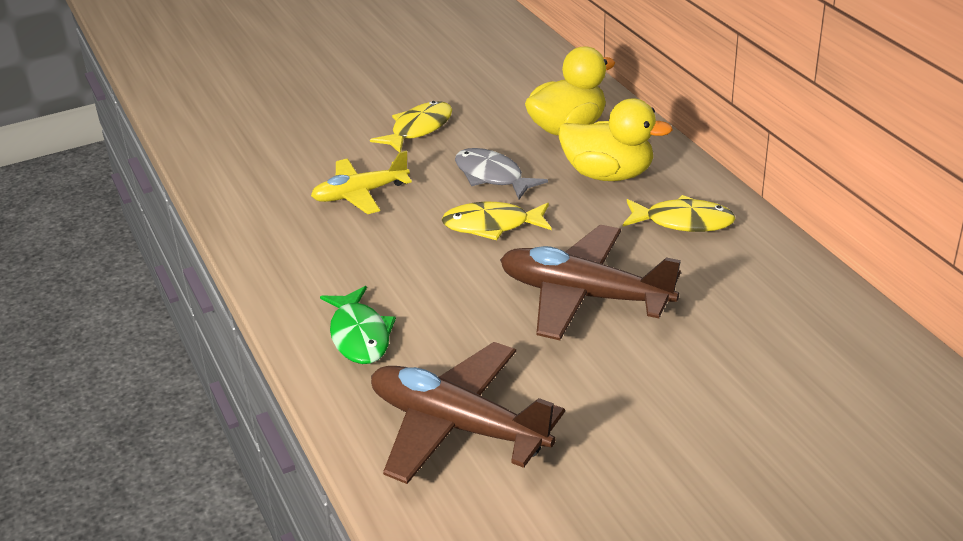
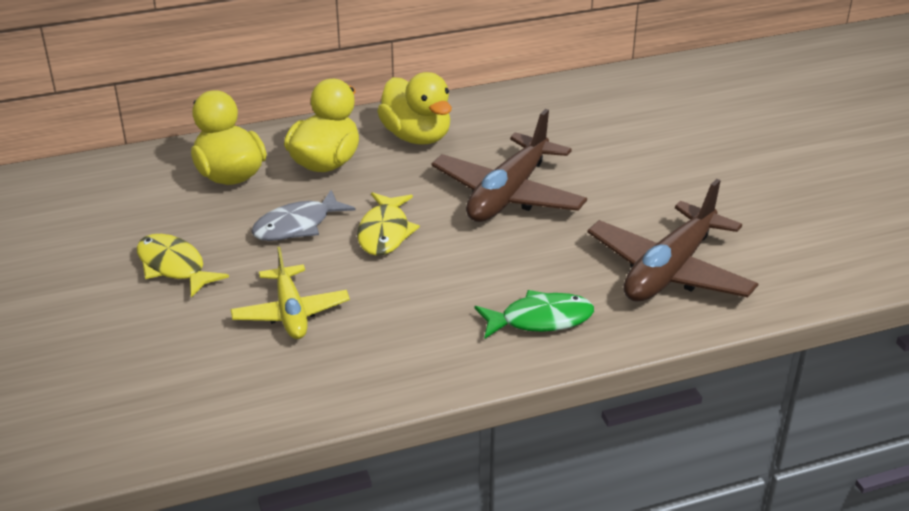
camera: 85 degrees left, 0 degrees up
(683, 222) = (417, 137): yellow fish -> yellow duck

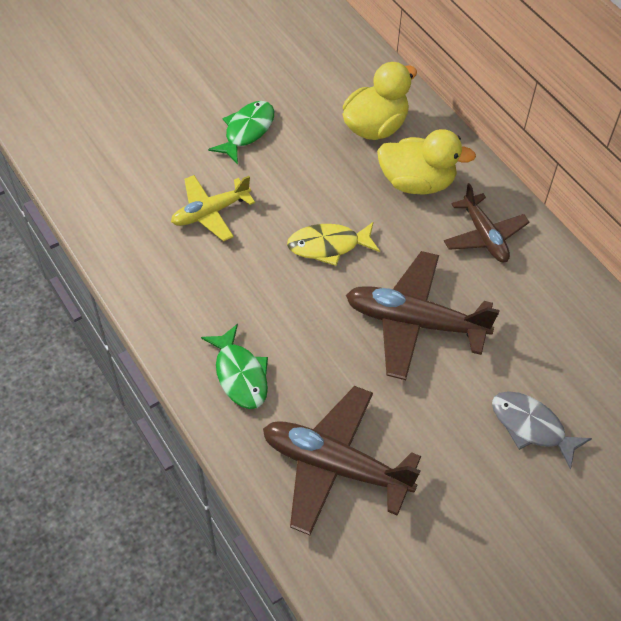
camera: 75 degrees right, 20 degrees up
(174, 267) = (247, 131): yellow fish -> green fish
(297, 226) = (320, 187): grey fish -> grey fish (531, 427)
(417, 137) = (484, 236): yellow duck -> brown plane

